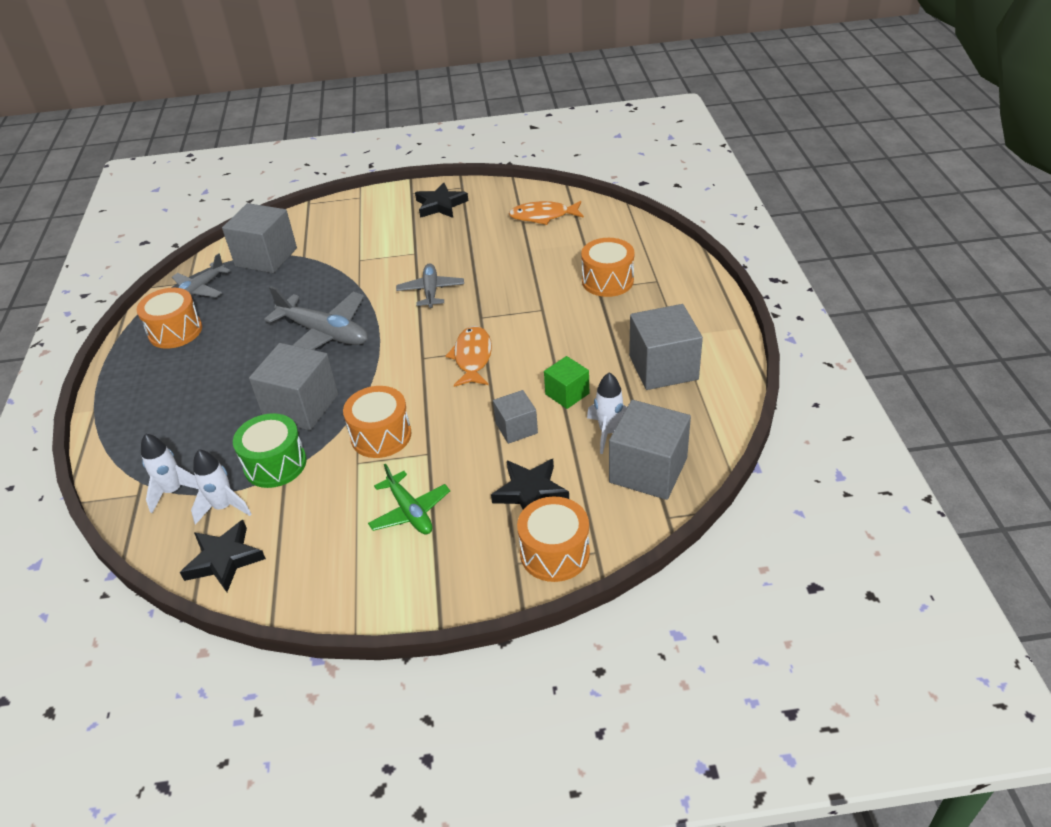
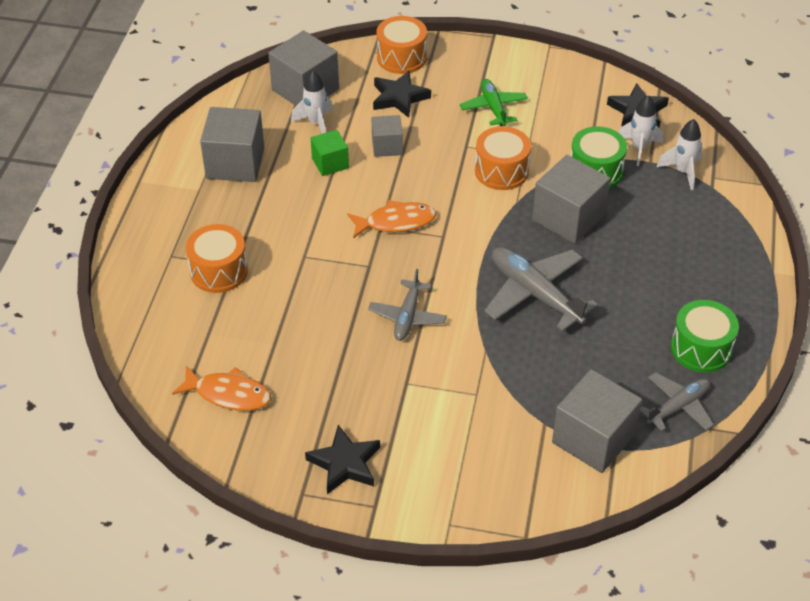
camera: 165 degrees left, 5 degrees up
(175, 331) = (701, 348): orange drum -> green drum
(472, 357) = (396, 222): orange fish -> orange fish turned 120 degrees counterclockwise

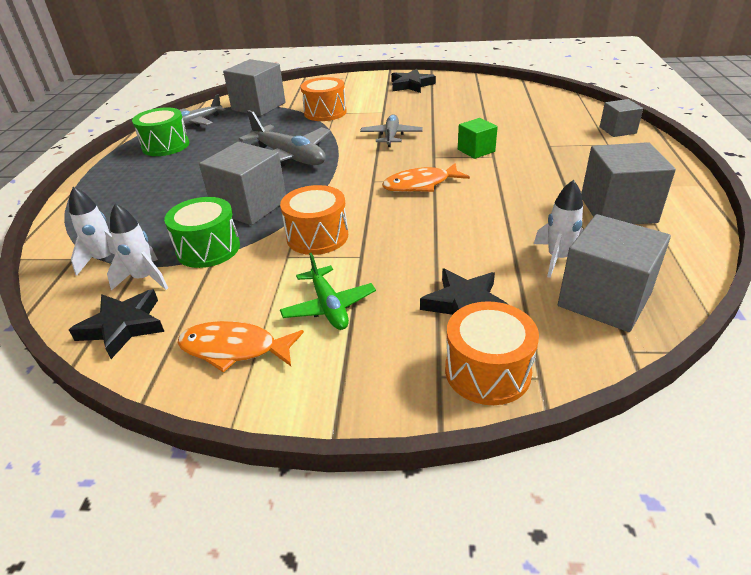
camera: 175 degrees right, 10 degrees down
(219, 271) = (558, 141): orange drum -> orange drum (325, 112)
(228, 394) = (500, 96): orange fish -> orange fish (234, 349)
(330, 163) = (513, 221): green cube -> green cube (476, 150)
(387, 146) = (456, 244): grey cube -> grey cube (617, 130)

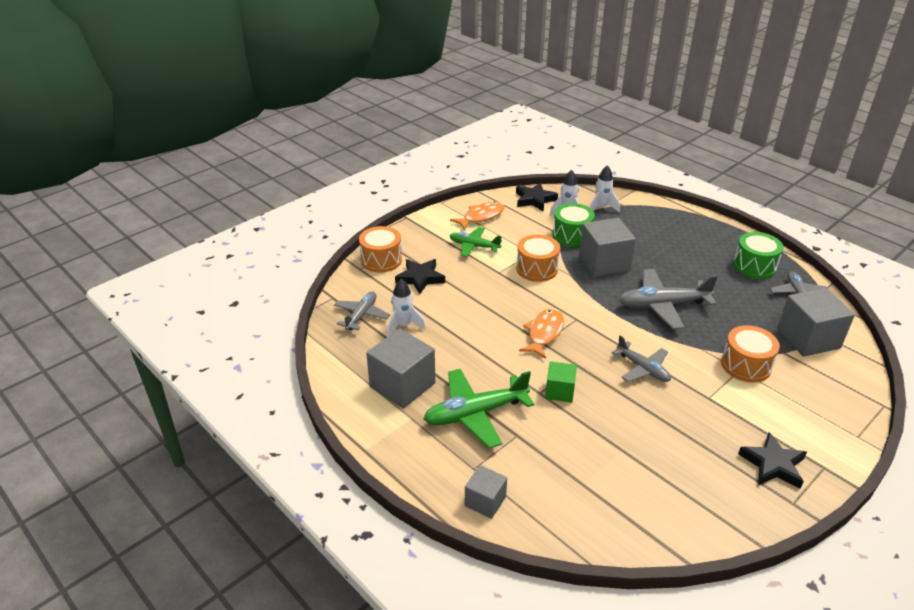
camera: 130 degrees right, 0 degrees up
(567, 166) = (475, 414): none -> green plane
(604, 299) = (361, 315): grey cube -> grey plane

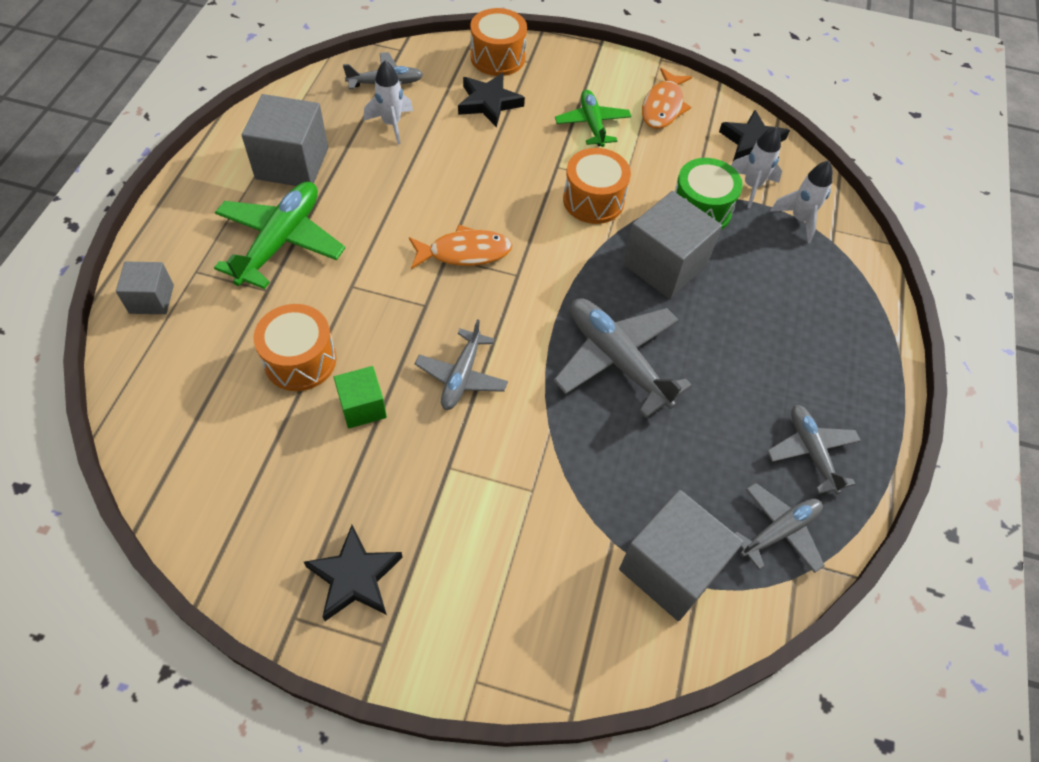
camera: 55 degrees right, 20 degrees up
(475, 414) = (281, 241): green plane -> green plane turned 75 degrees clockwise
(481, 217) = (663, 106): orange fish -> orange fish turned 90 degrees clockwise
(559, 391) = (365, 304): green cube -> green cube (362, 407)
(746, 365) = (548, 496): orange drum -> orange drum (300, 360)
(754, 266) = (811, 451): green drum -> grey plane

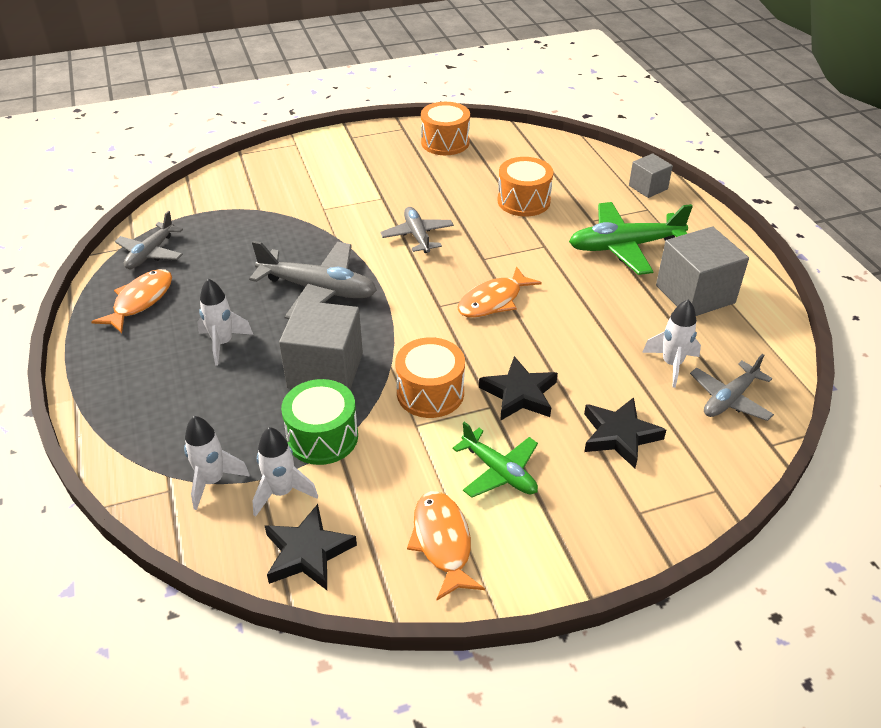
camera: 150 degrees right, 15 degrees down
(281, 241) = (624, 247): green plane -> green plane turned 90 degrees clockwise
(354, 577) = (388, 148): black star -> black star (519, 394)
(362, 407) = (461, 199): green cube -> none
(497, 57) = (674, 497): orange drum -> orange drum (445, 142)
(671, 568) = (215, 213): grey cube -> none
(743, 344) = (223, 343): none -> white rocket
(811, 451) = (140, 301): grey plane -> orange fish

